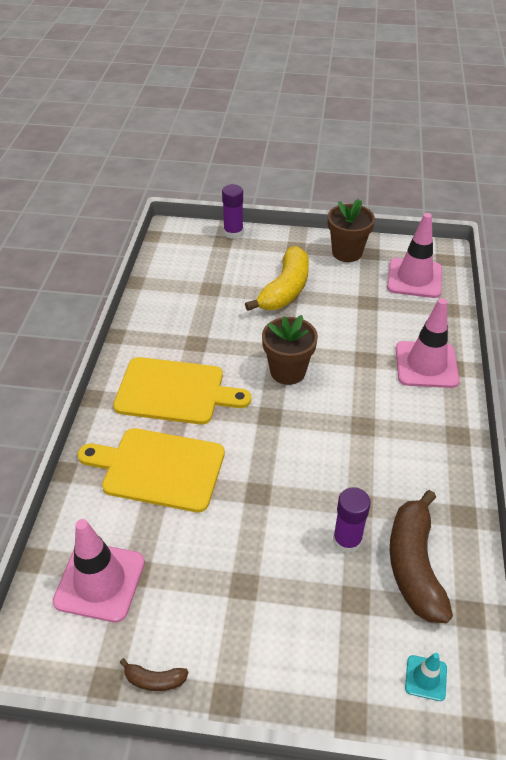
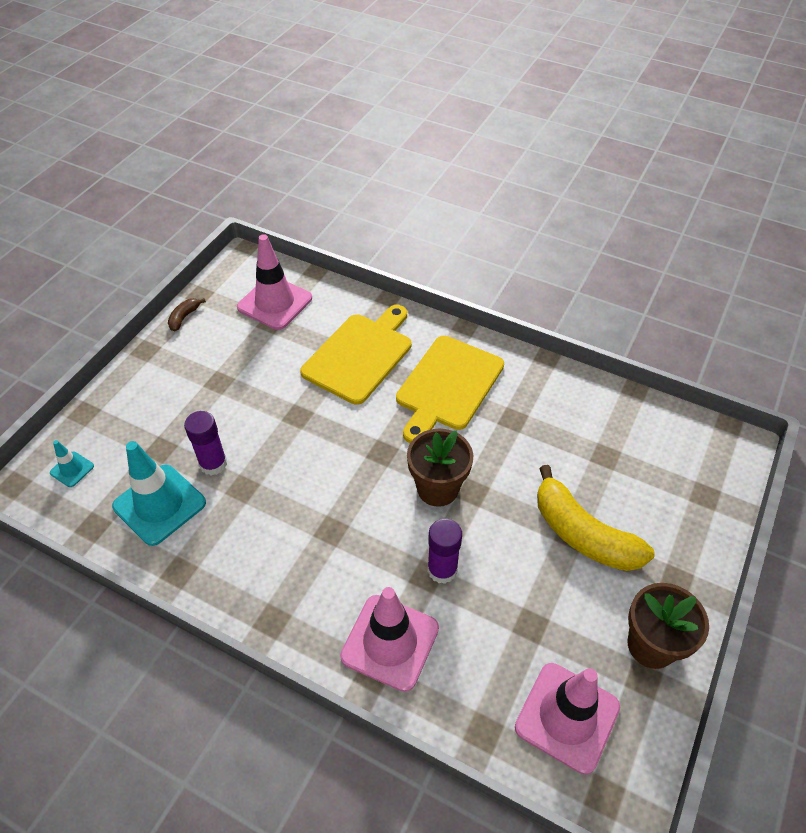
camera: 110 degrees right, 5 degrees up
(233, 233) = (724, 513): purple glue stick -> purple glue stick (442, 569)
(414, 565) = (159, 504): brown banana -> turquoise traffic cone

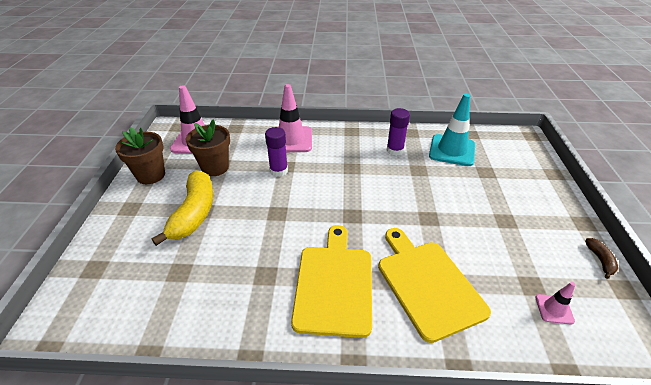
camera: 155 degrees right, 10 degrees down
(72, 469) = (515, 149): turquoise traffic cone -> none
(213, 464) = (448, 175): purple glue stick -> purple glue stick (395, 150)
(275, 303) = (554, 309): pink traffic cone -> pink traffic cone, size x0.48
(360, 355) = (428, 284): yellow cutting board -> yellow cutting board turned 150 degrees clockwise
(437, 488) = (302, 207): brown flower pot -> brown flower pot (215, 167)
(583, 534) = (194, 213): yellow banana -> yellow banana turned 75 degrees clockwise

